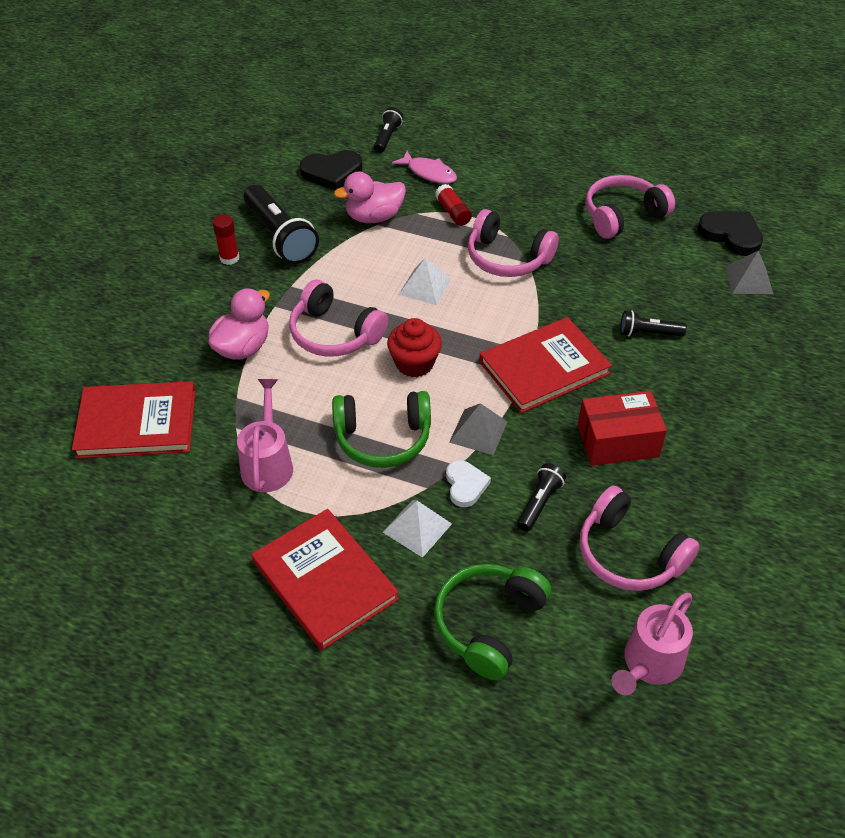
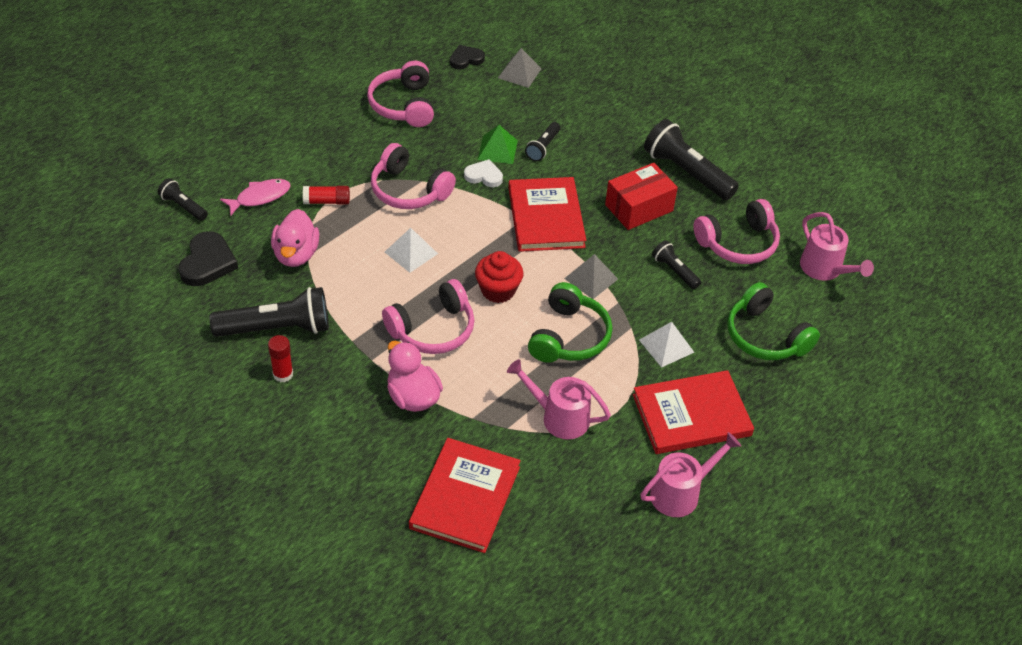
camera: 70 degrees left, 0 degrees up
(208, 601) = (681, 492): none -> pink watering can
(465, 485) = (639, 304): white heart -> white heart (484, 176)
(507, 258) = (409, 190): pink headphones -> pink headphones turned 75 degrees clockwise
(615, 300) = (497, 150): none -> green pyramid
(617, 441) = (639, 208): red box -> red box turned 45 degrees clockwise
(712, 470) = (687, 172): none -> black flashlight
(731, 235) = (466, 59): black heart -> black heart, size x0.64

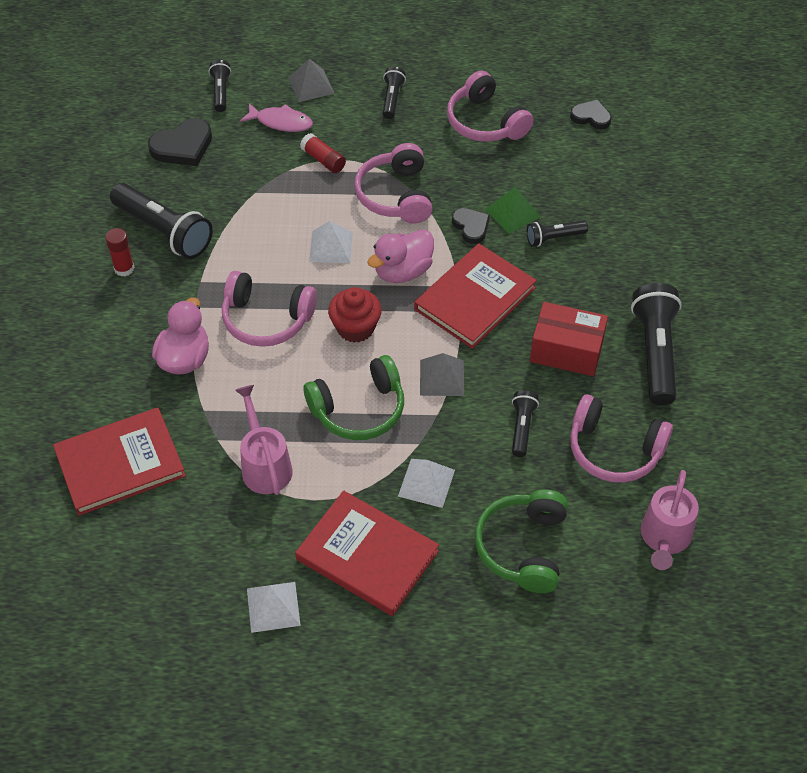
camera: 50 degrees right, 5 degrees up
(296, 254) = (248, 185): pink duck -> pink duck (403, 271)
(319, 130) = (392, 99): none -> black flashlight
(404, 105) = (485, 122): pink headphones -> pink headphones turned 75 degrees counterclockwise
(484, 176) = (471, 227): white heart -> black heart
(519, 73) = (622, 159): grey pyramid -> grey pyramid (311, 85)
(681, 492) = (273, 606): pink watering can -> white pyramid

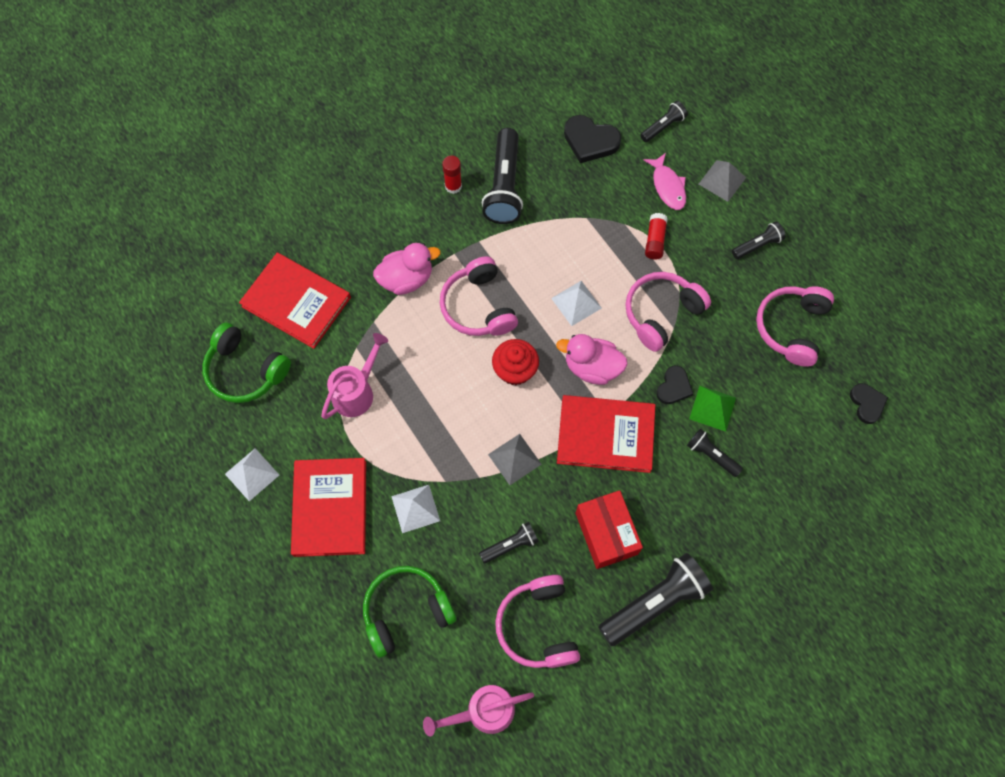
camera: 55 degrees right, 15 degrees up
(359, 409) = (445, 421): green headphones -> green headphones (246, 370)

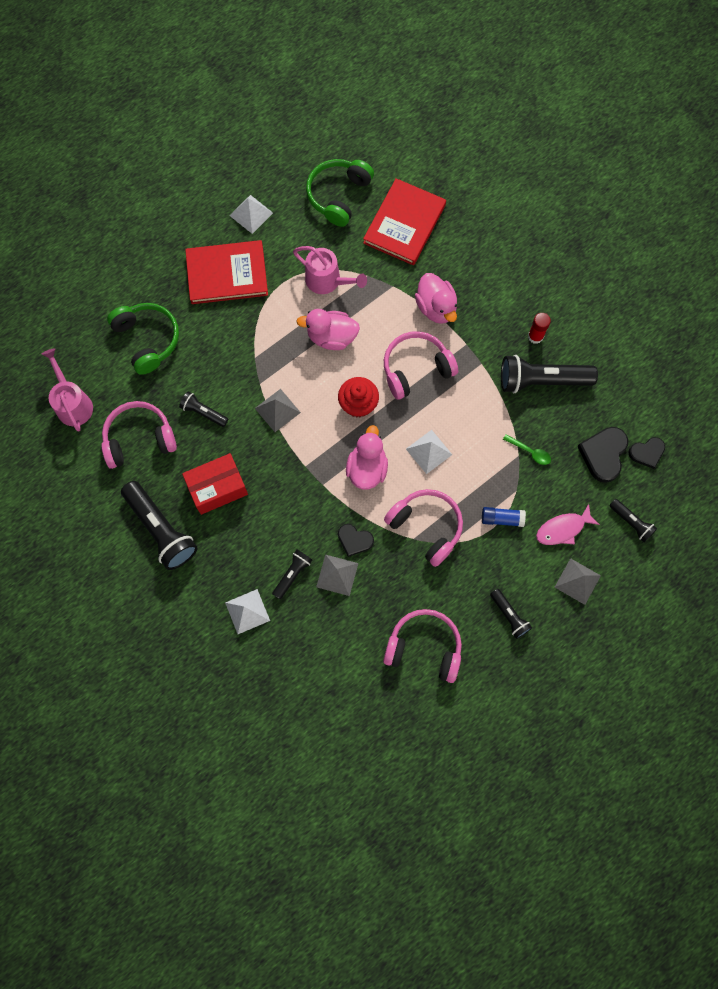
camera: 85 degrees right, 5 degrees up
(415, 508) = (230, 337): white pyramid -> white pyramid (247, 611)
(429, 392) = (331, 337): none -> pink duck
(510, 545) = (203, 412): black flashlight -> black flashlight turned 150 degrees clockwise
(583, 206) = (530, 452): none -> green spoon
(605, 435) = (304, 483): red book -> none
(654, 240) = (502, 518): red glue stick -> blue glue stick
(712, 408) = (337, 575): green pyramid -> grey pyramid
(867, 404) = (353, 718): black heart -> black heart (647, 453)

